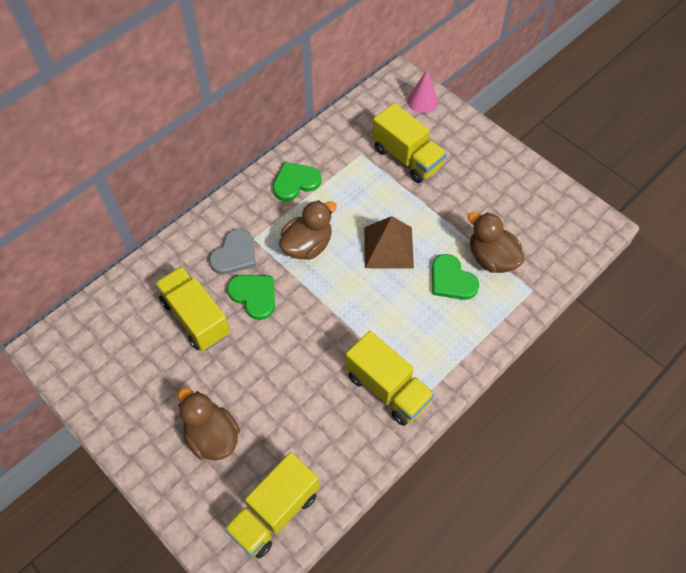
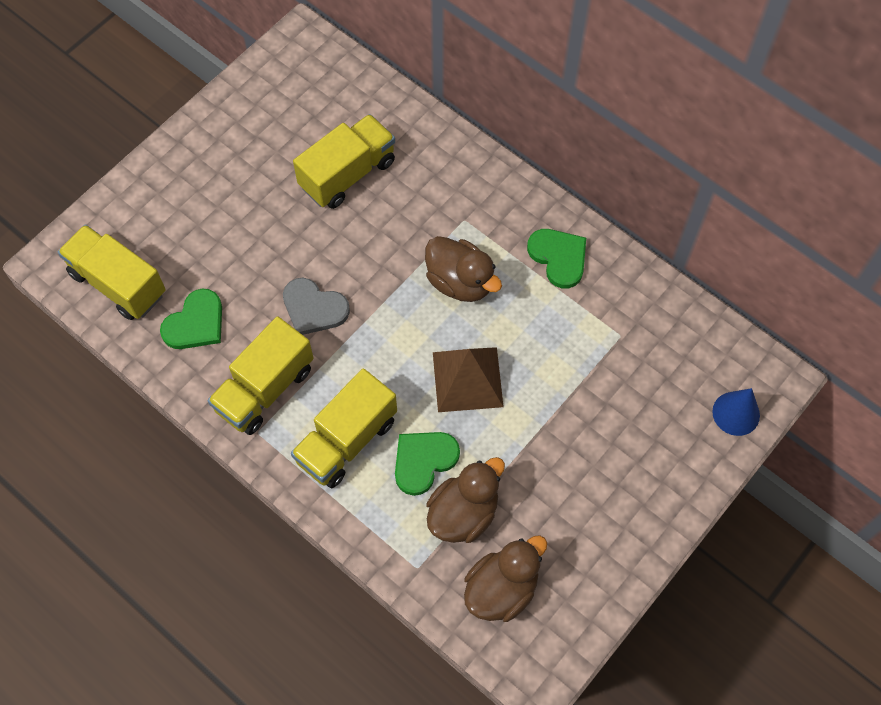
camera: 85 degrees right, 5 degrees up
(212, 436) = (202, 212): brown duck -> brown duck (501, 589)
(234, 254) = (438, 202): grey heart -> grey heart (314, 308)
(254, 296) = (381, 230): green heart -> green heart (195, 323)
(407, 157) = (623, 396): yellow truck -> yellow truck (346, 440)
(422, 101) = (736, 413): pink cone -> blue cone

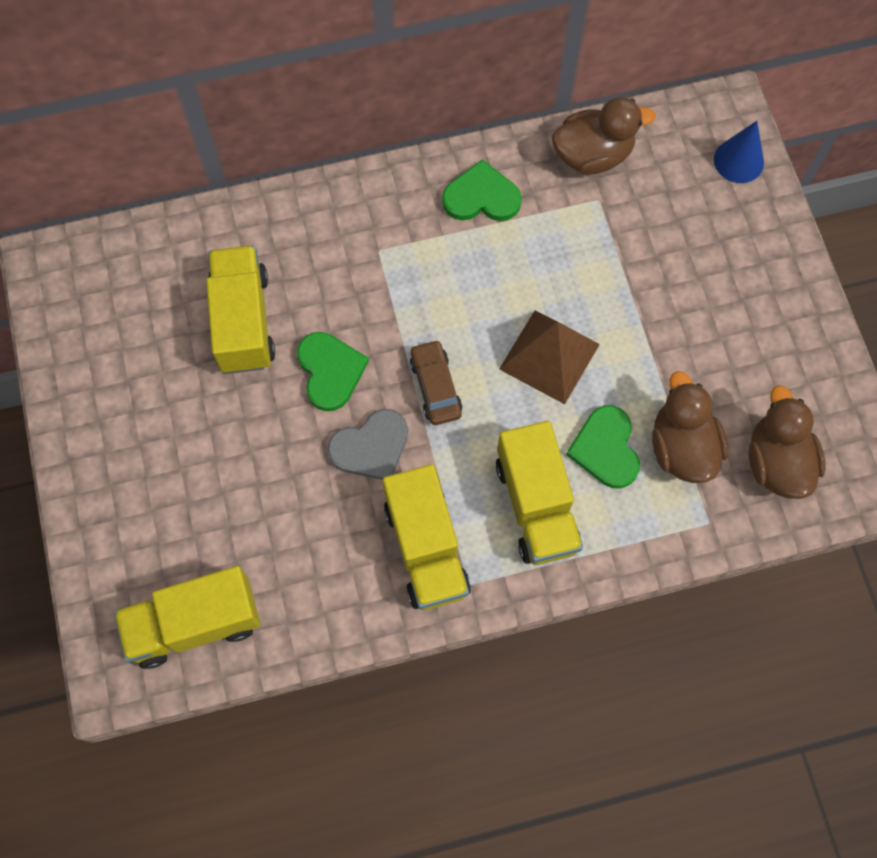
camera: 55 degrees left, 5 degrees up
(195, 323) = (302, 572): green heart -> green heart (330, 371)
(388, 320) = (435, 387): none -> brown car
(460, 282) = (443, 297): brown duck -> brown duck (592, 155)

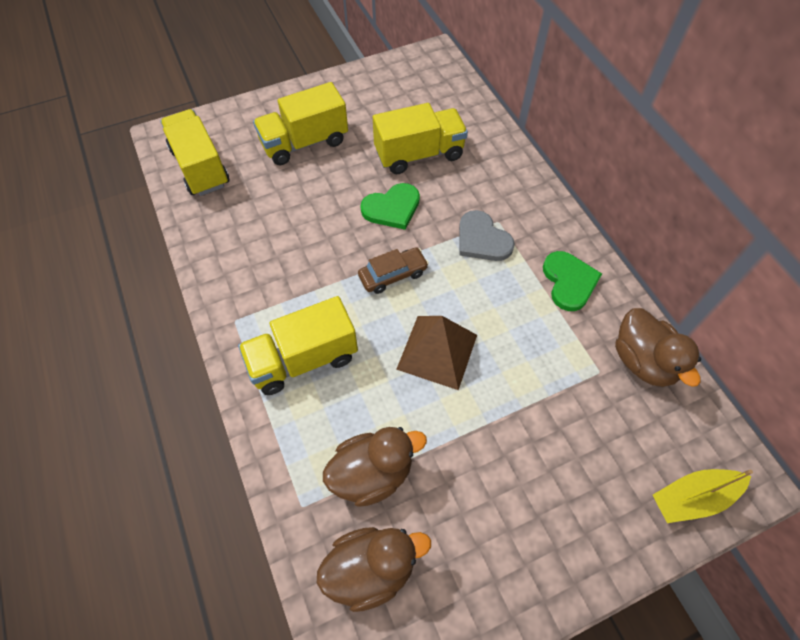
camera: 80 degrees right, 10 degrees down
(371, 447) = (337, 241): grey heart -> grey heart (482, 239)
(426, 548) = (261, 288): yellow truck -> yellow truck (304, 143)
(605, 449) = (361, 407): green heart -> none
(738, 161) = (693, 497): blue cone -> yellow boat

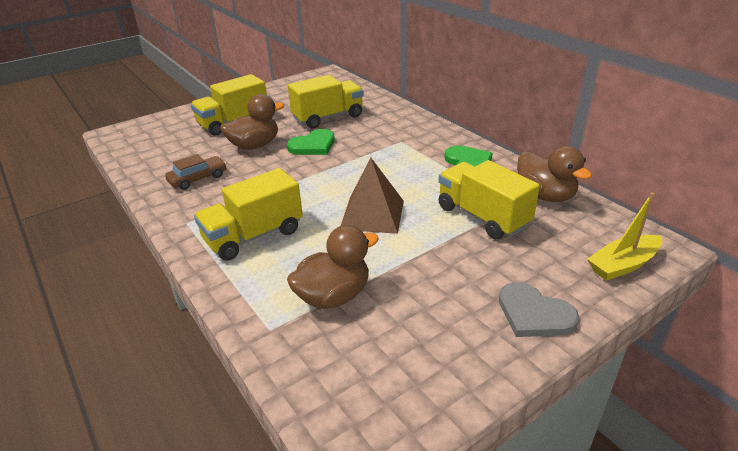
camera: 10 degrees left, 25 degrees down
(200, 167) = (146, 145): yellow truck -> yellow truck (482, 216)
(371, 569) = (348, 361): brown duck -> brown duck (254, 145)
(393, 275) = (323, 178): brown car -> brown car (198, 179)
(482, 239) = (391, 151): grey heart -> grey heart (534, 314)

